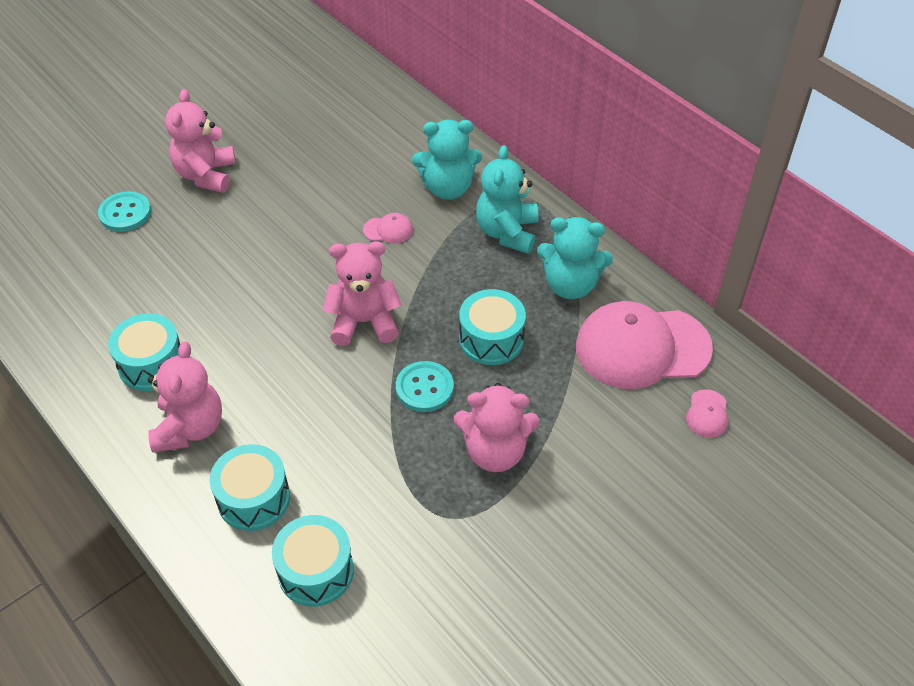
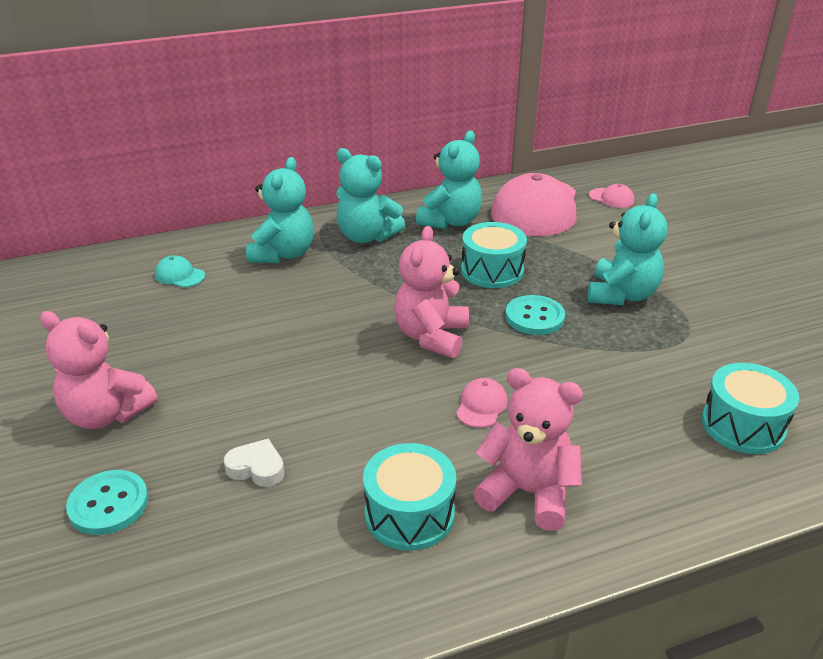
camera: 70 degrees left, 15 degrees down
(175, 270) = (257, 468): none -> white heart
(254, 498) = (644, 455): turquoise drum -> none
(385, 140) = (179, 275): none -> turquoise cap
(388, 230) = (313, 298): pink cap -> pink cap (481, 405)
(495, 451) = (621, 295): pink teddy bear -> turquoise teddy bear

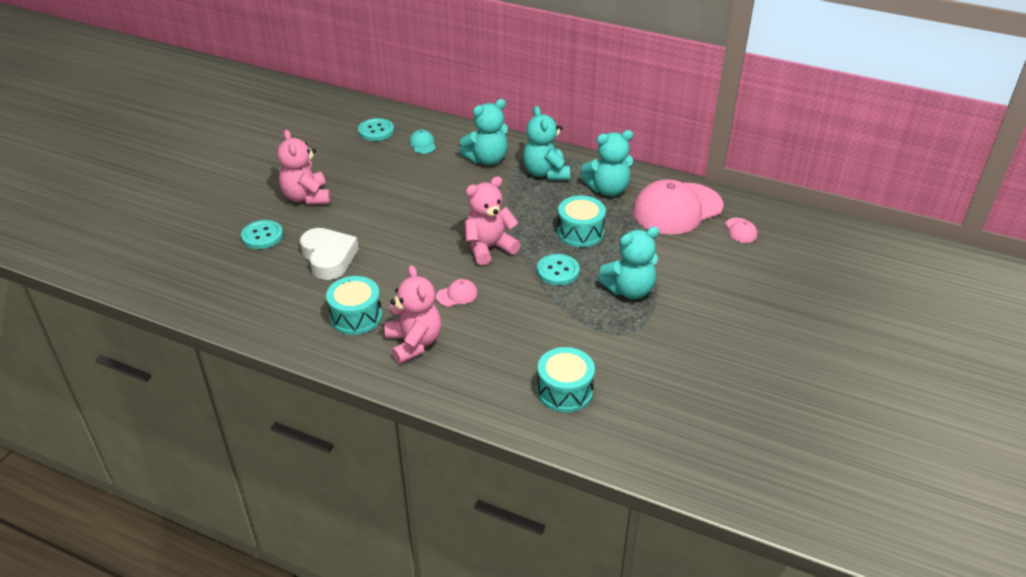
camera: 45 degrees right, 5 degrees up
(93, 290) = (376, 131): none -> turquoise button
(257, 468) = (328, 258): white heart -> white heart, size x1.88

